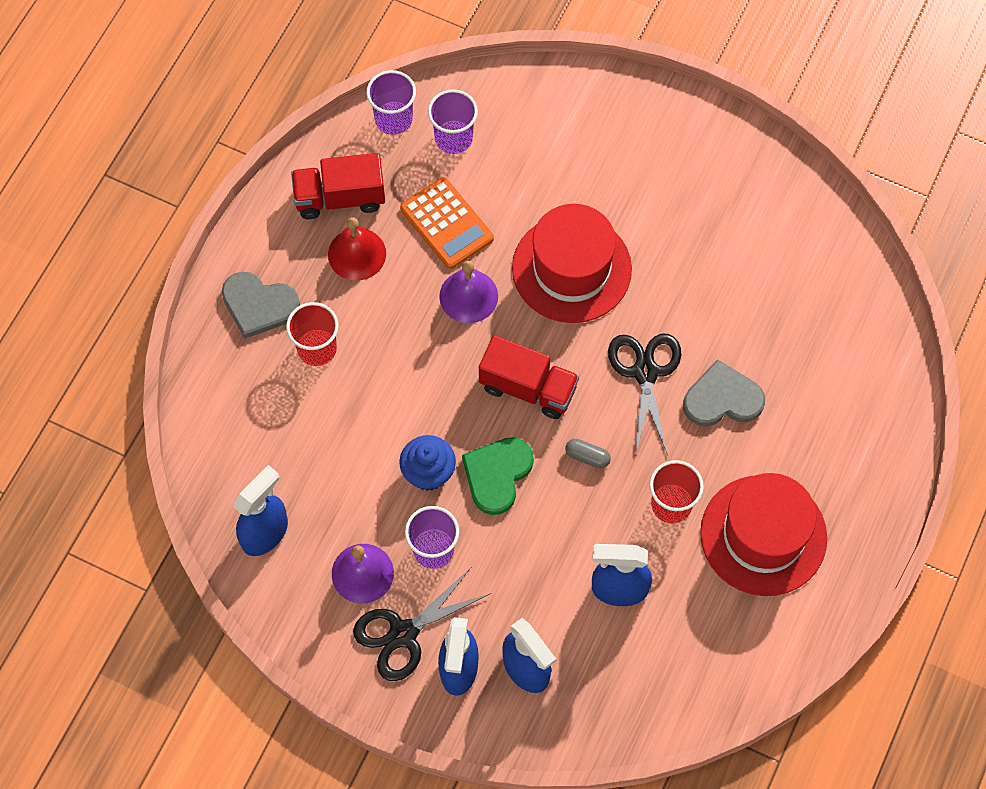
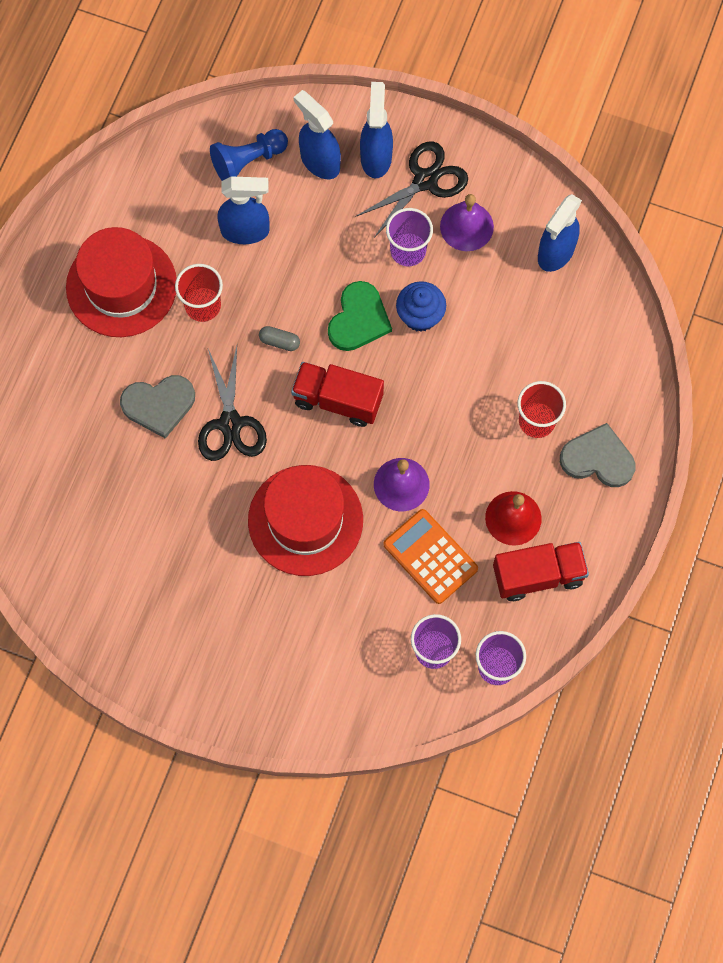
camera: 175 degrees right, 5 degrees up
(612, 676) = (248, 161): none -> blue pawn

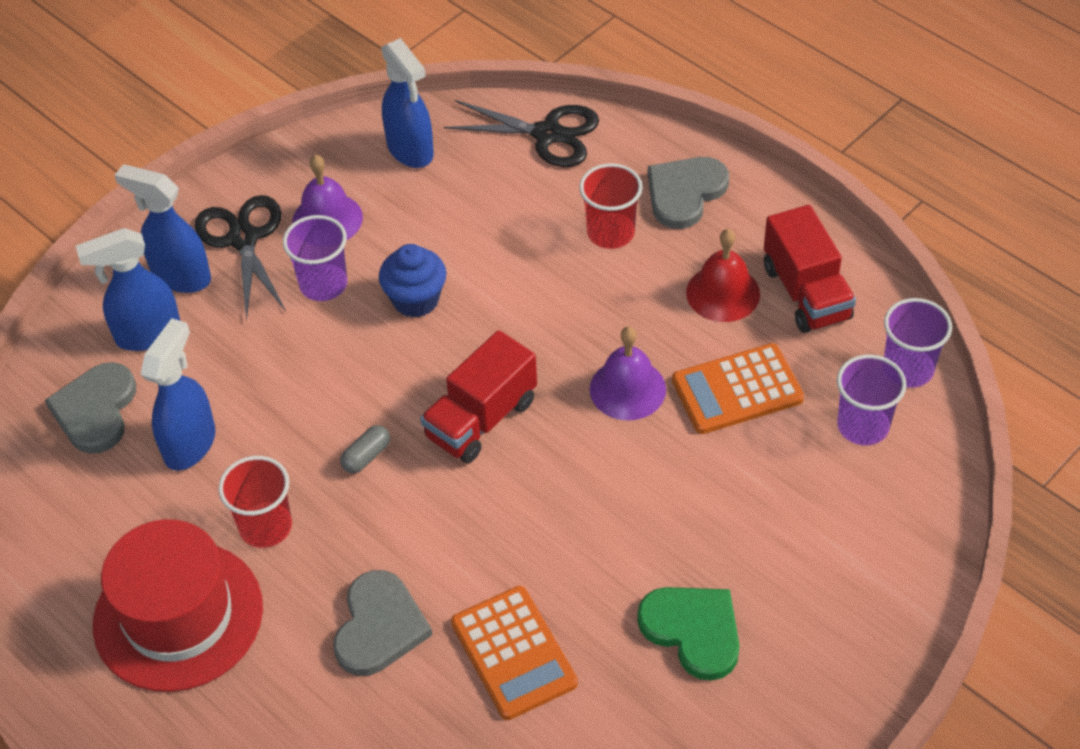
camera: 65 degrees left, 20 degrees down
(171, 491) = (513, 653): none -> orange calculator
(230, 423) = (451, 549): black scissors -> black scissors (547, 134)
(248, 161) = (95, 410): blue pawn -> grey heart
(305, 520) = (628, 507): red hat -> none
(359, 319) = (384, 362): green heart -> green heart (693, 631)
(538, 575) = (806, 293): red truck -> red truck turned 150 degrees clockwise

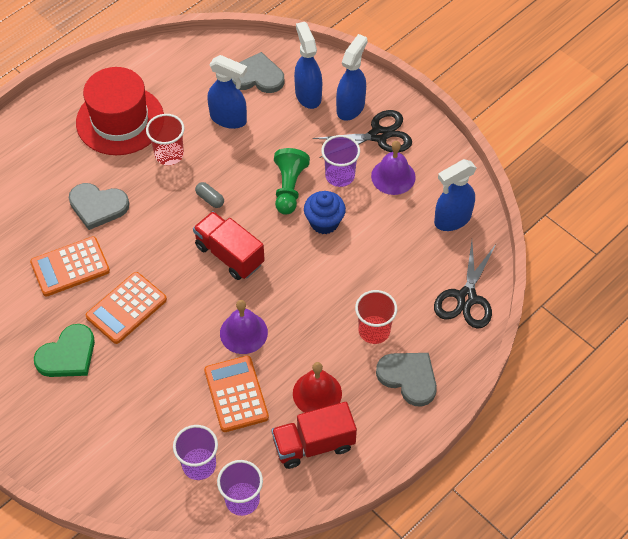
camera: 90 degrees right, 5 degrees up
(346, 349) = (289, 188): none -> green pawn
(594, 555) = (126, 308): none -> orange calculator

